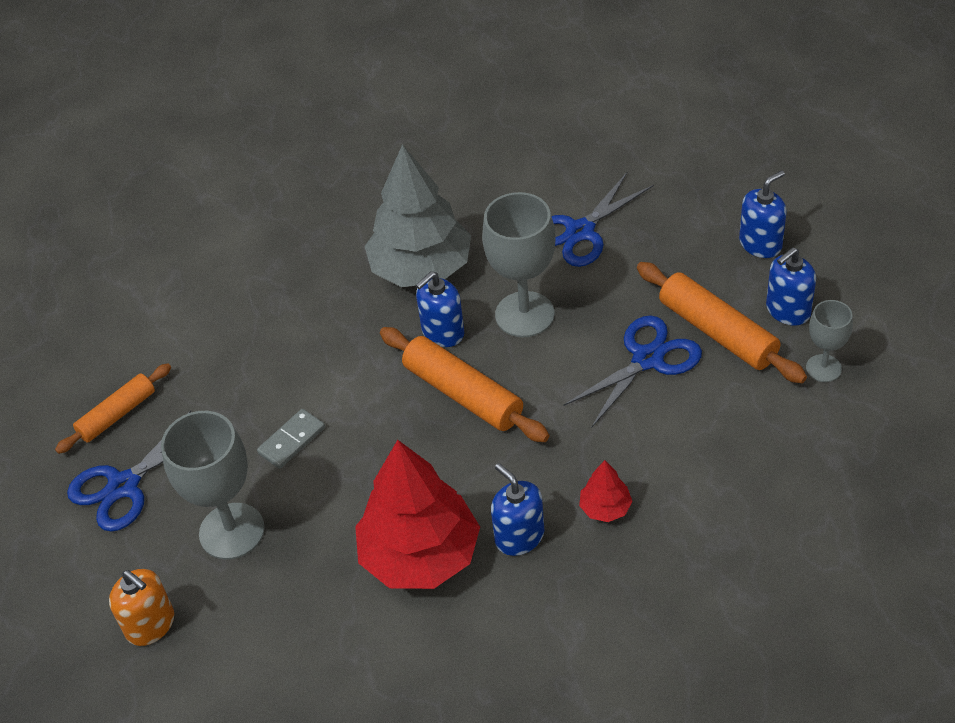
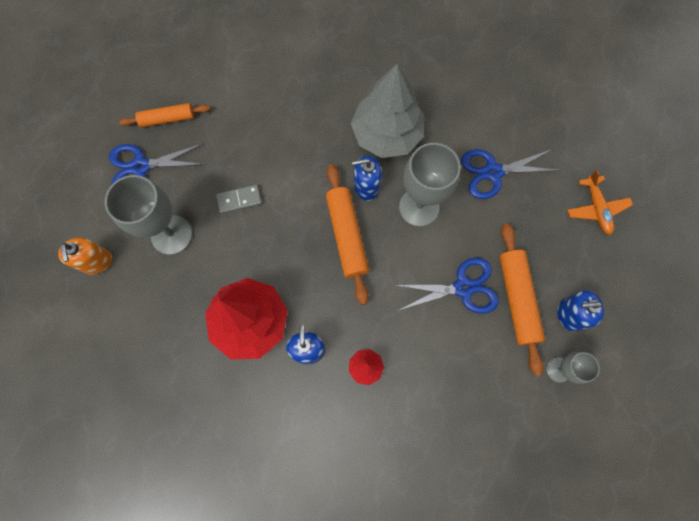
camera: 30 degrees right, 25 degrees up
(725, 198) = (596, 208): none -> orange plane
(760, 244) = (591, 256): blue soap dispenser -> none

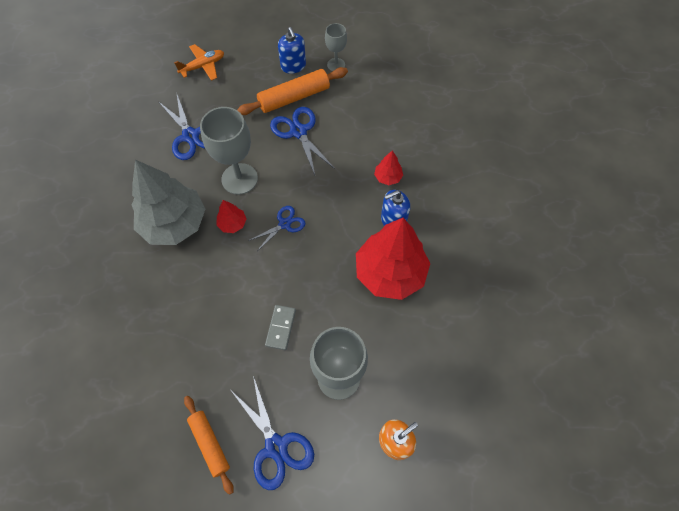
camera: 110 degrees left, 10 degrees down
(239, 200) = (280, 328): grey domino -> grey domino turned 45 degrees clockwise
(347, 236) = (284, 224): orange rolling pin -> blue scissors
(366, 186) = (232, 224): blue soap dispenser -> red tree

